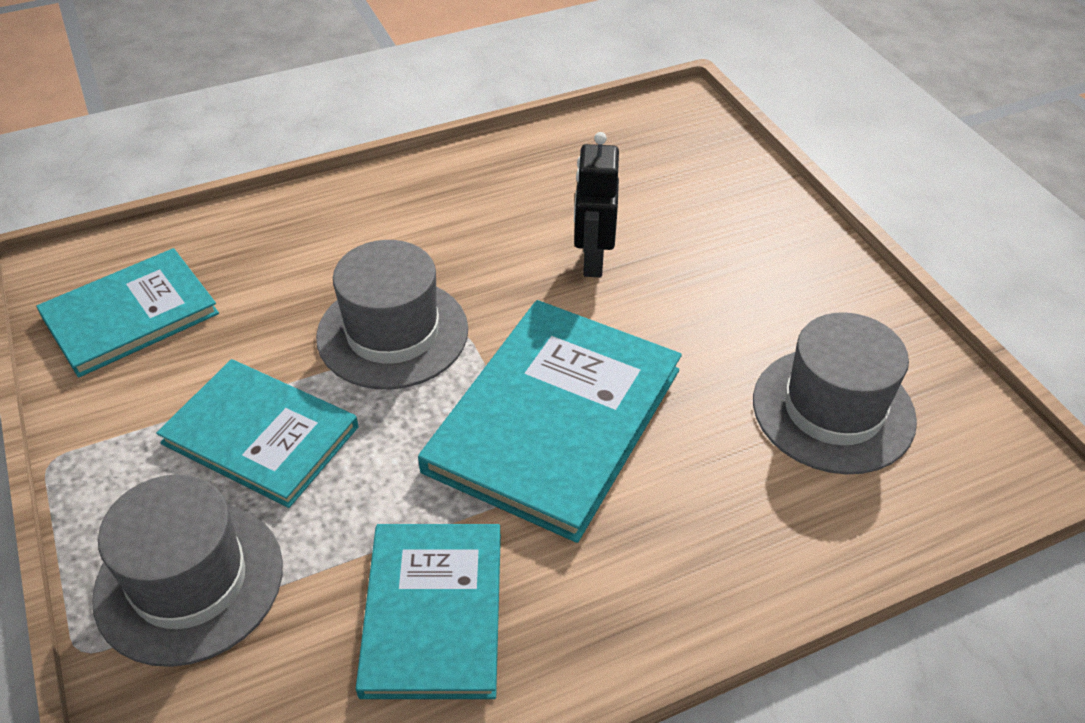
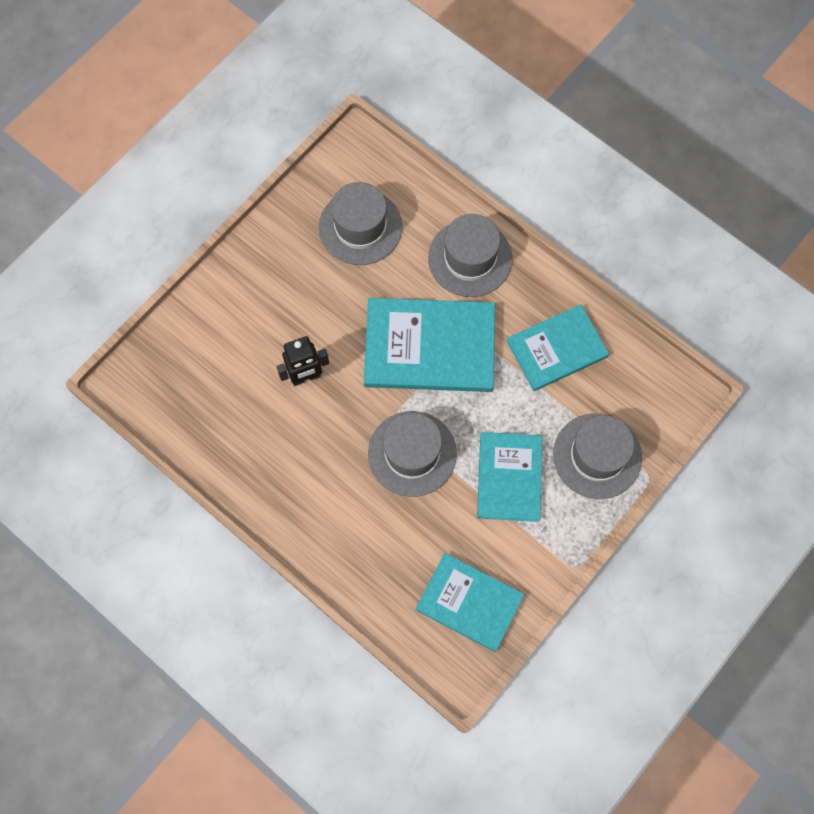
camera: 115 degrees left, 25 degrees up
(700, 548) = (470, 258): none -> grey hat

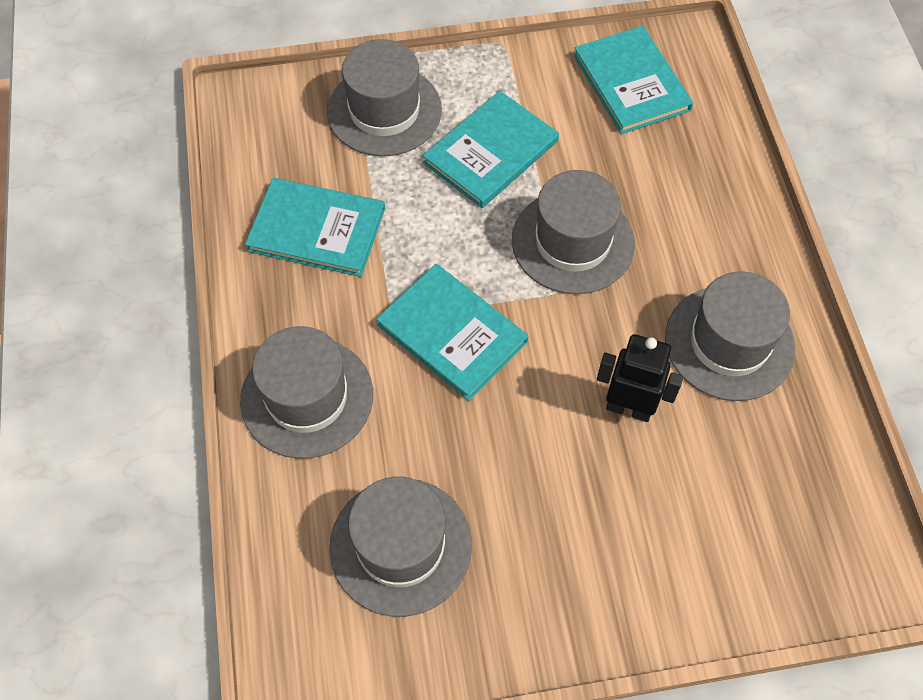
camera: 140 degrees left, 10 degrees down
(279, 456) = (729, 343): none -> grey hat
(429, 347) = (452, 333): turquoise book -> turquoise book, size x0.66

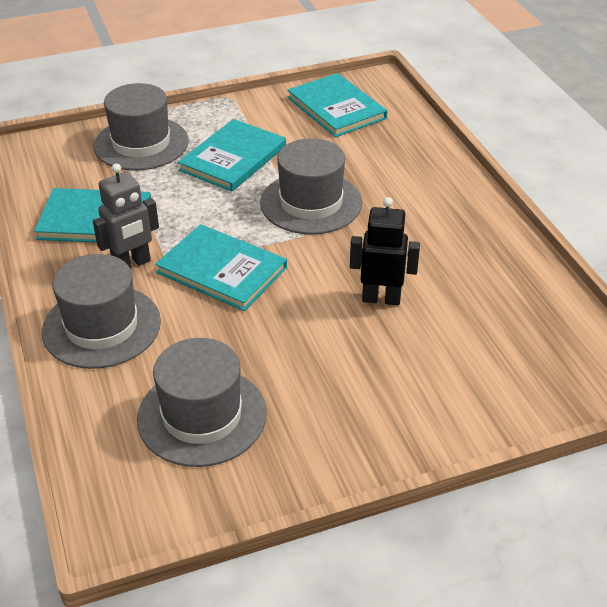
camera: 10 degrees left, 20 degrees down
(351, 307) = (132, 264): none -> grey robot
(729, 343) = (453, 248): grey hat -> none

